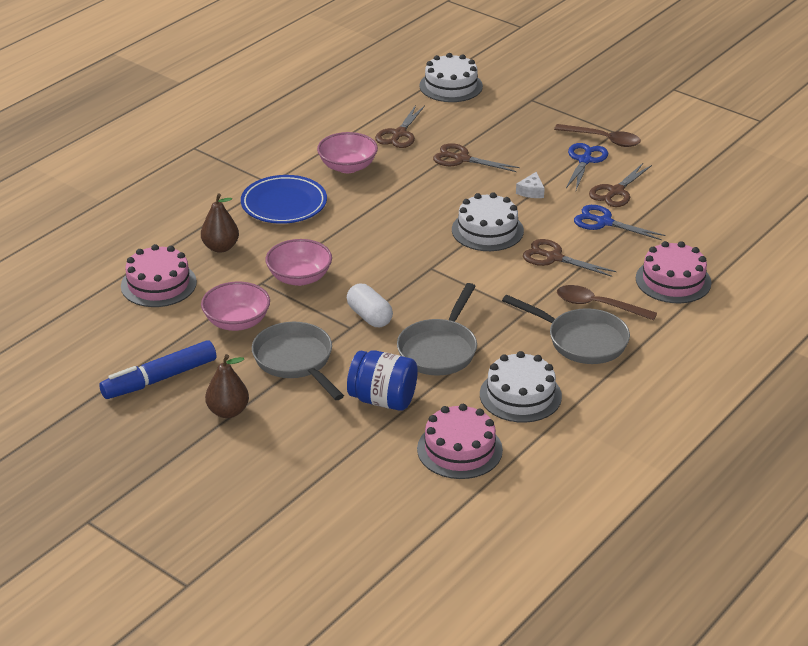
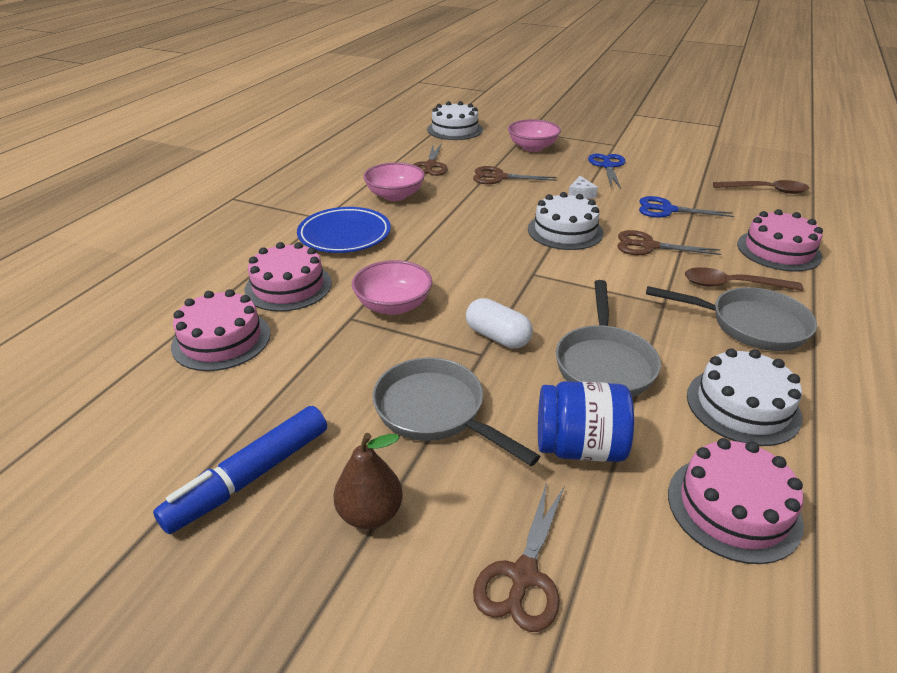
camera: 15 degrees left, 0 degrees up
(220, 247) = (288, 286): brown pear -> pink cake
(237, 322) = (337, 371): pink bowl -> pink bowl (532, 147)
(603, 139) = (610, 150): brown spoon -> brown spoon (766, 190)
(616, 191) = (655, 185): brown scissors -> brown scissors (523, 576)

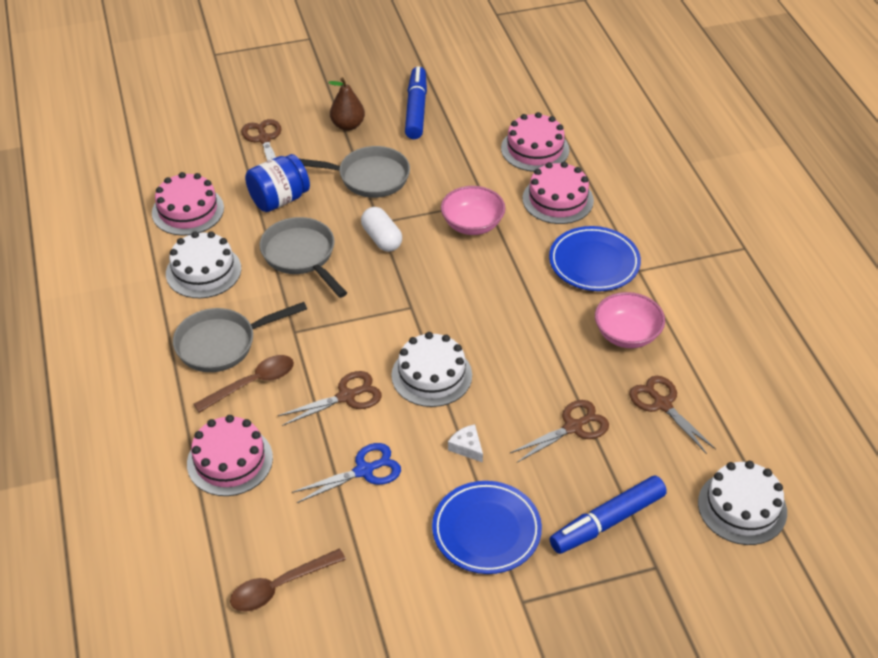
camera: 140 degrees right, 10 degrees up
(497, 337) = (382, 239): white capsule -> white capsule turned 60 degrees clockwise
(532, 147) = (607, 522): pink bowl -> blue marker
(607, 166) = (486, 531): blue scissors -> blue plate

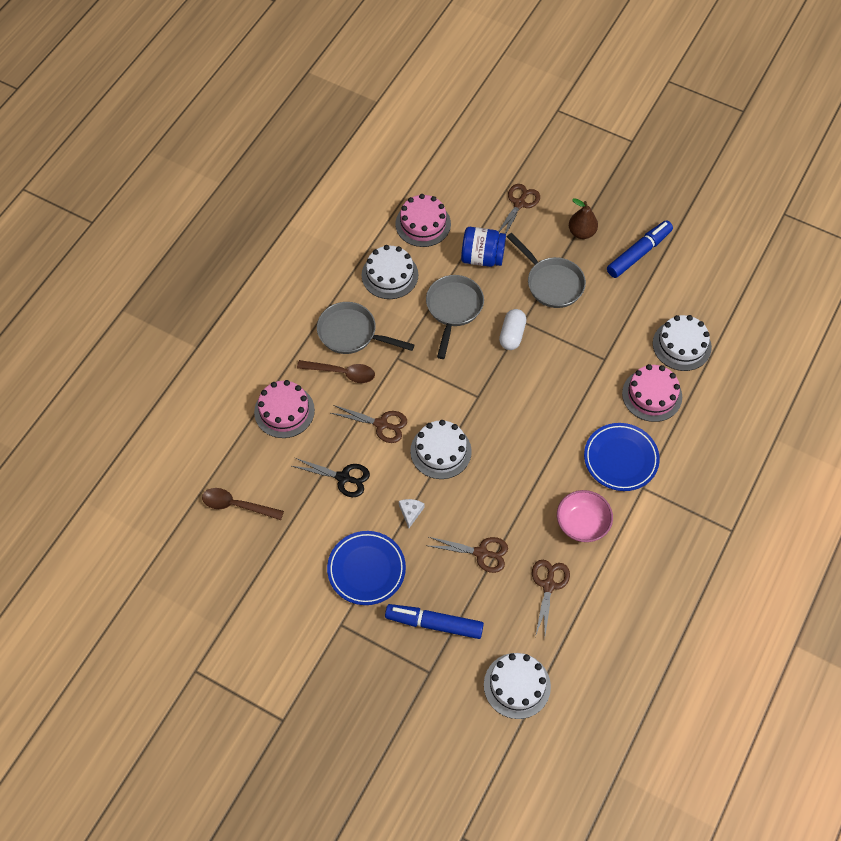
camera: 45 degrees right, 15 degrees up
(364, 471) = (343, 478): blue scissors -> black scissors
(472, 224) = (577, 369): pink bowl -> none
(535, 149) = (681, 345): pink cake -> white cake

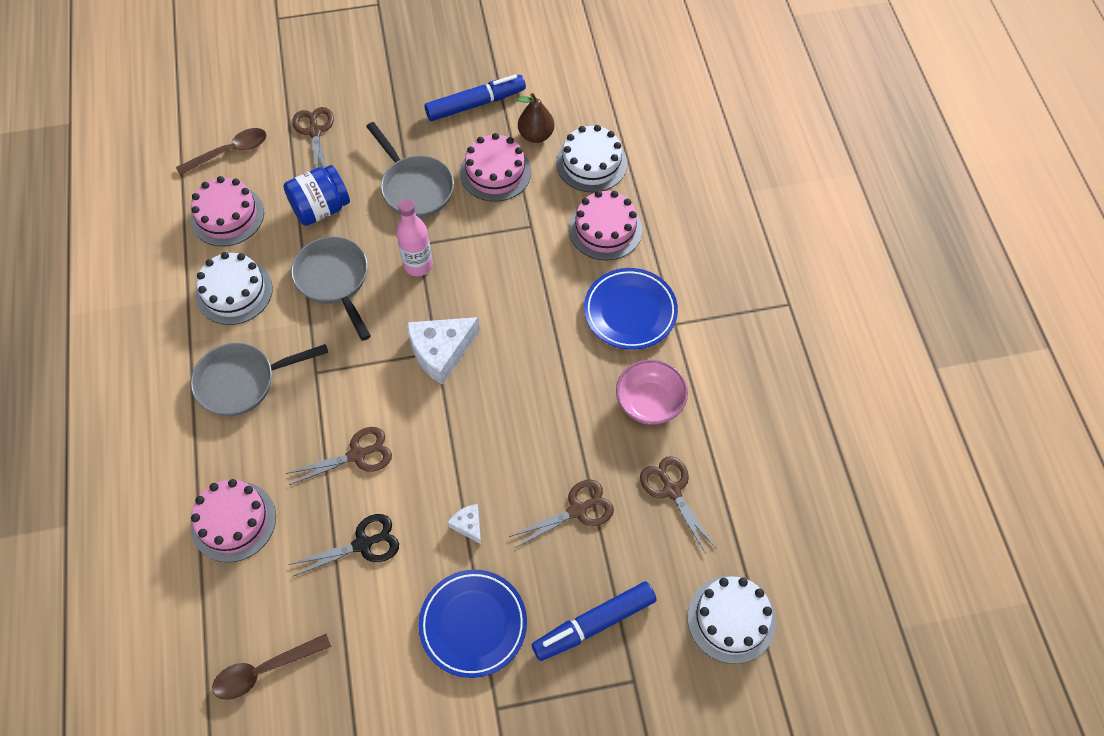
camera: 40 degrees left, 0 degrees up
(342, 373) = (266, 432): brown spoon -> brown spoon (230, 152)
(440, 451) = (445, 436): white cake -> none
(481, 398) = (441, 351): none -> white cheese
(512, 335) = (418, 265): white capsule -> pink bottle
(551, 283) = (414, 187): grey pan -> grey pan turned 45 degrees clockwise
(581, 232) = (402, 119): brown pear -> brown pear (536, 135)
(612, 308) = (495, 172): none -> pink cake
(639, 253) = (476, 104): blue marker -> blue marker turned 60 degrees clockwise

